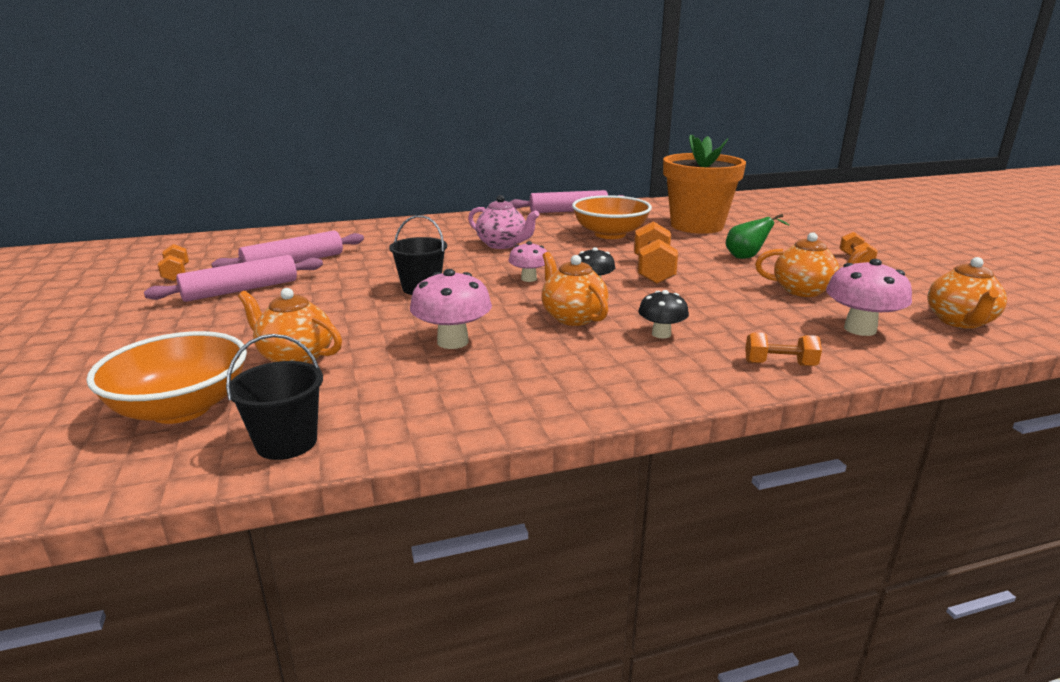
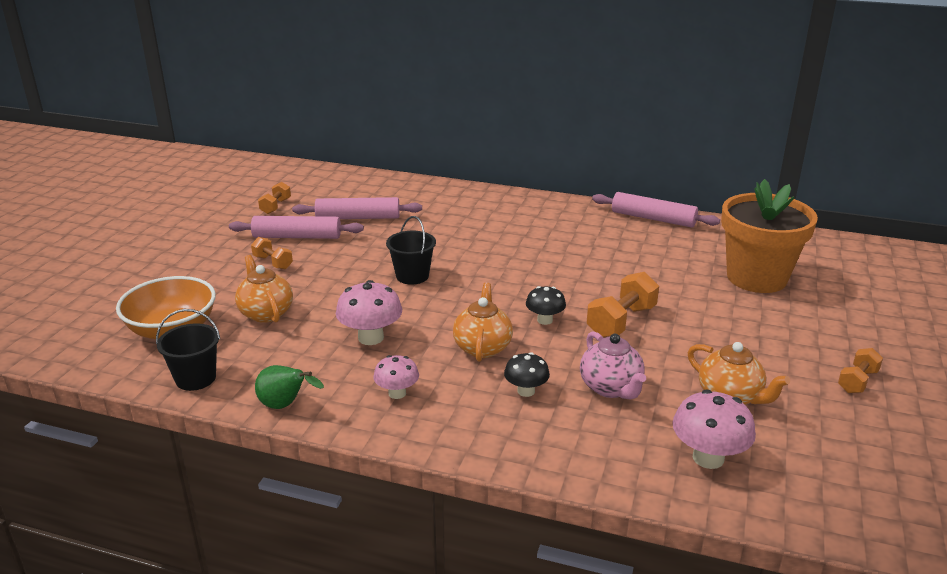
camera: 35 degrees right, 5 degrees up
(502, 245) = (534, 246): pink teapot -> pink teapot (611, 388)
(529, 279) = (503, 294): pink mushroom -> pink mushroom (397, 393)
(610, 234) = (649, 262): orange bowl -> none
(747, 257) = (742, 336): green pear -> green pear (285, 405)
(779, 364) = (574, 459): orange dumbbell -> orange dumbbell (273, 262)
(960, 321) = (830, 493): orange teapot -> none

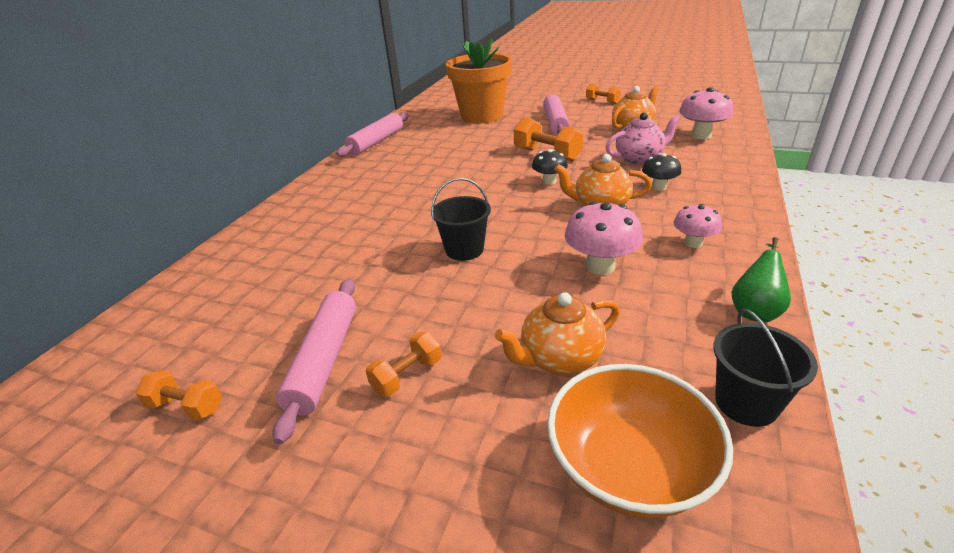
camera: 85 degrees left, 5 degrees up
(358, 217) = (287, 304): pink rolling pin -> pink rolling pin (555, 122)

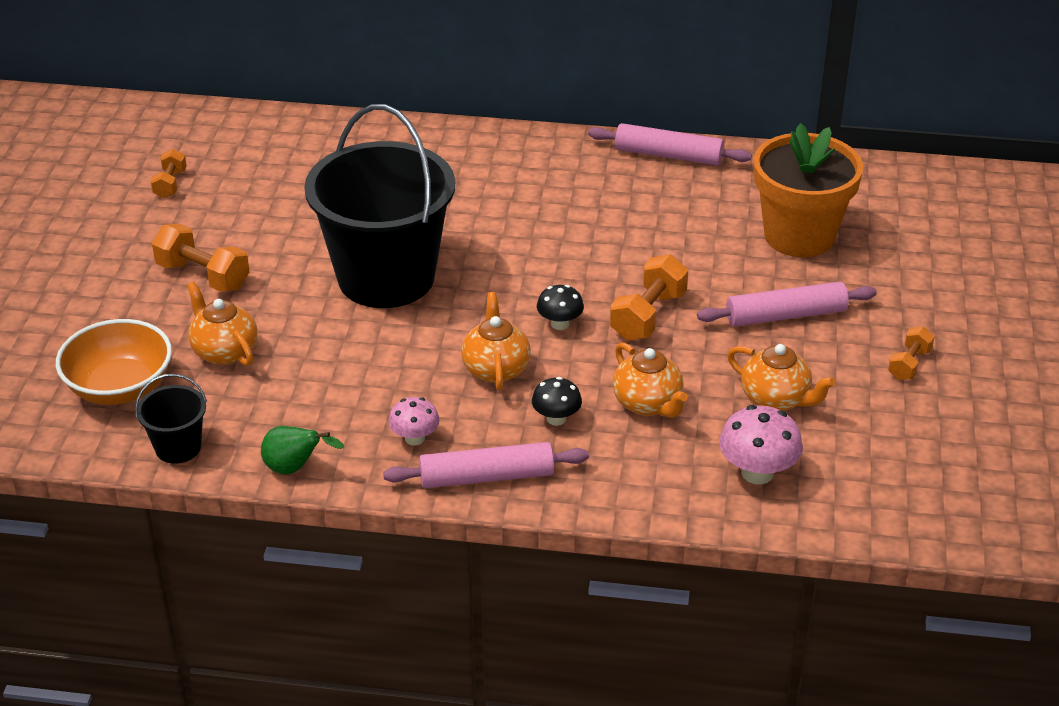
camera: 75 degrees right, 5 degrees up
(325, 360) = (218, 232): pink rolling pin -> pink rolling pin (486, 477)
(407, 375) = (203, 276): orange dumbbell -> orange dumbbell, size x1.66
(464, 250) = (386, 277): black bucket -> black bucket, size x2.38
(600, 266) = (362, 371): pink mushroom -> none
(639, 159) = (648, 404): pink teapot -> orange teapot

